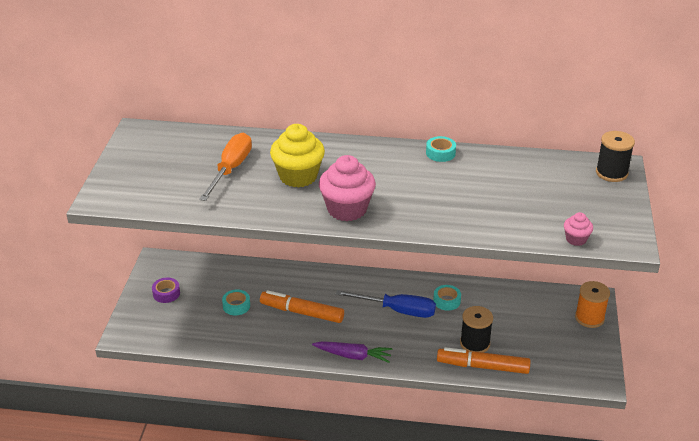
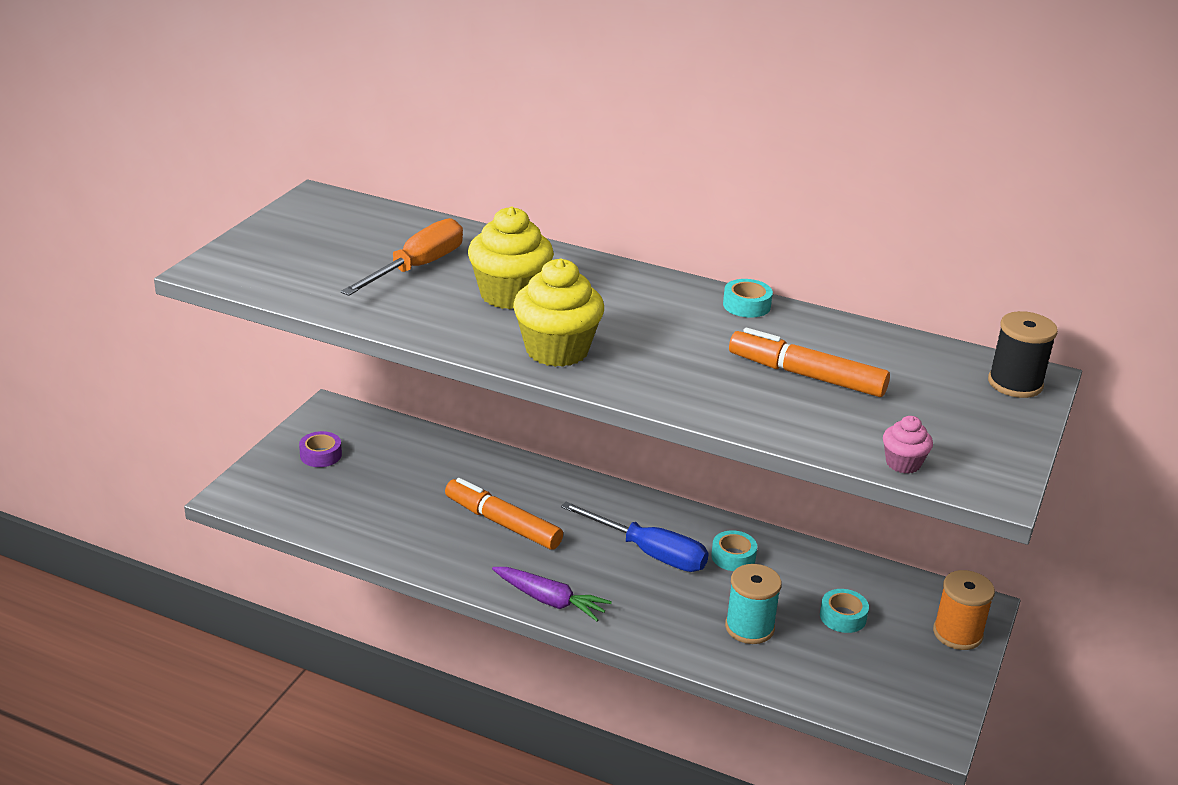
camera: 15 degrees right, 5 degrees down
(236, 306) = (411, 493): turquoise tape -> turquoise tape (843, 617)
(347, 209) = (557, 350): pink cupcake -> yellow cupcake
(475, 343) = (749, 627): black spool -> turquoise spool
(482, 366) = (747, 663): orange marker -> orange marker (806, 375)

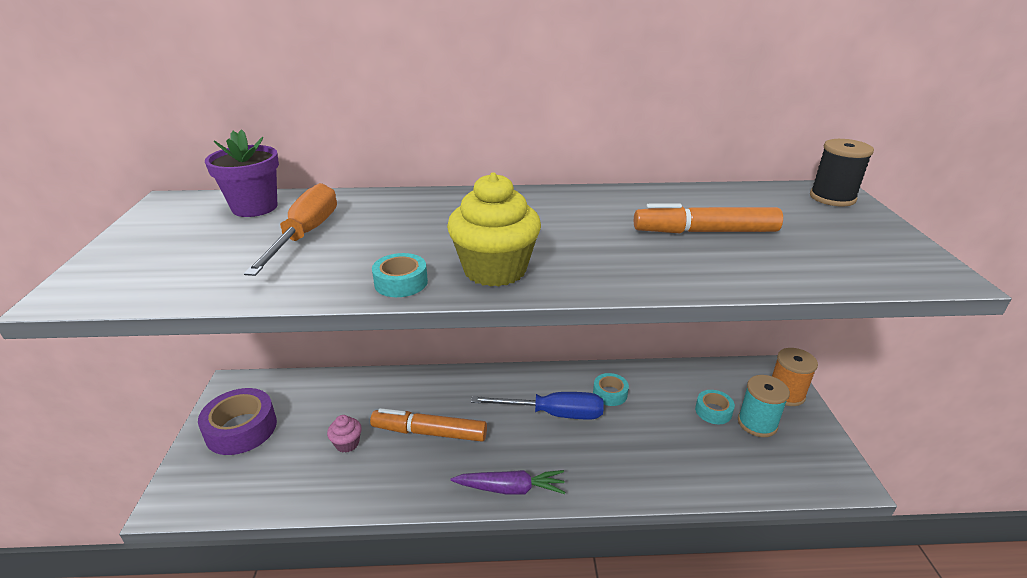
camera: 25 degrees left, 0 degrees up
(321, 455) = (241, 429): purple tape -> purple tape, size x1.82
(389, 225) = (255, 207): none -> purple flower pot
(510, 295) = (410, 235): yellow cupcake -> none
(746, 305) = (601, 195): turquoise tape -> turquoise tape (401, 282)
(749, 627) = (665, 447): turquoise spool -> turquoise spool (757, 423)
(903, 463) = (862, 277): pink cupcake -> pink cupcake (347, 444)

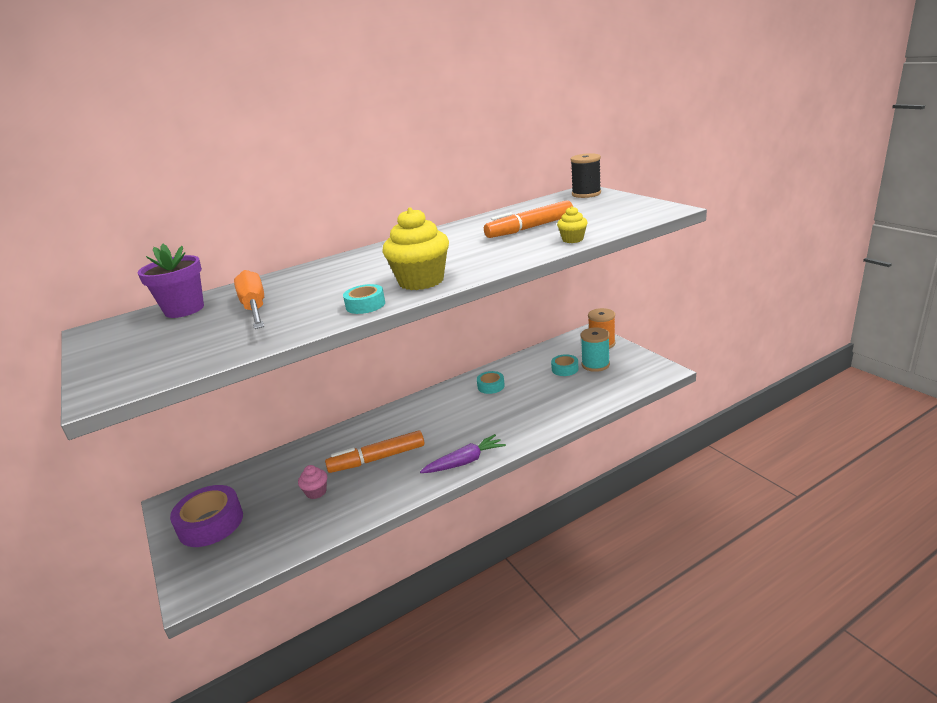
camera: 25 degrees left, 5 degrees down
(553, 414) = (460, 412): blue screwdriver -> none
(744, 277) = (572, 239): none -> yellow cupcake

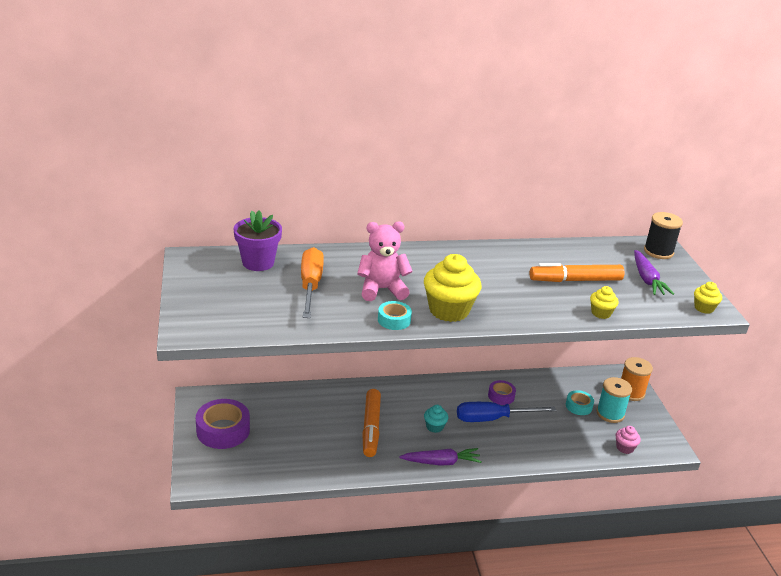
camera: 15 degrees right, 5 degrees up
(316, 492) = (311, 438): pink cupcake -> pink cupcake (625, 448)
(339, 288) = (382, 289): none -> pink teddy bear
(377, 459) = (371, 428): orange marker -> orange marker turned 90 degrees counterclockwise
(441, 434) = (434, 427): none -> turquoise cupcake
(491, 386) = (501, 396): turquoise tape -> purple tape
(494, 407) = (492, 419): none -> blue screwdriver
(593, 210) = (647, 279): none -> purple carrot
(659, 211) = (704, 308): none -> yellow cupcake

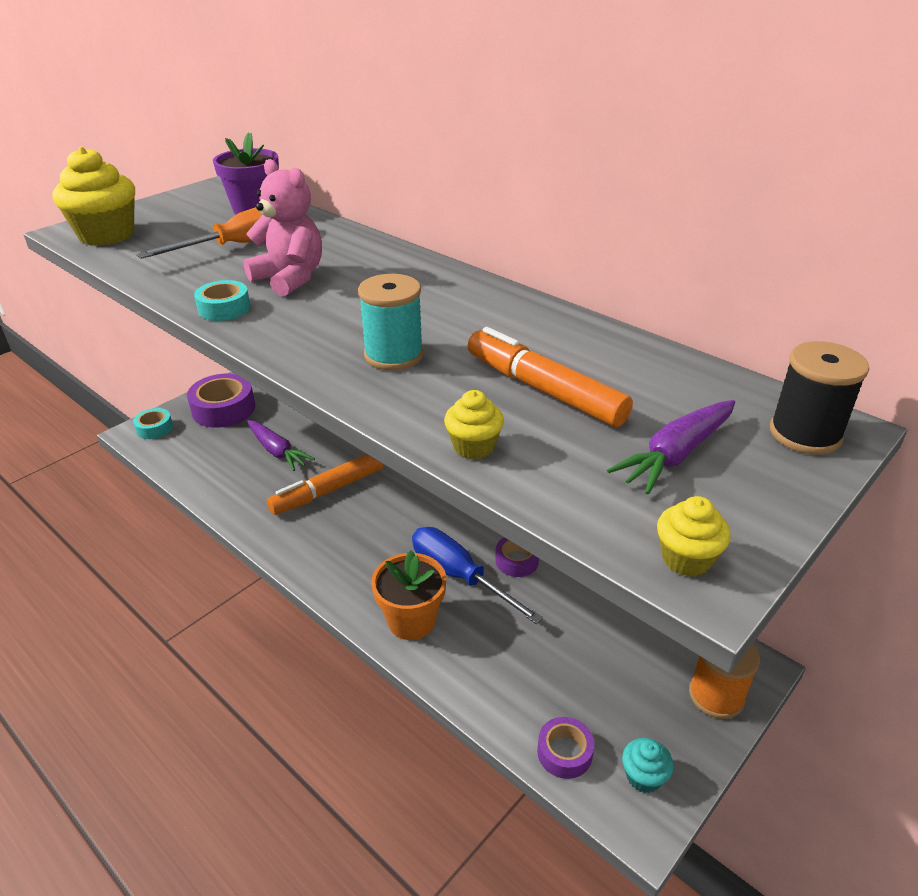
camera: 55 degrees right, 5 degrees up
(434, 427) = (385, 535): turquoise cupcake -> turquoise cupcake (643, 777)
(441, 462) = (323, 573): purple carrot -> purple carrot (277, 451)
(449, 310) = (297, 331): yellow cupcake -> yellow cupcake (107, 235)
(508, 450) = (411, 621): none -> orange flower pot
(578, 406) = (597, 648): turquoise tape -> turquoise tape (154, 428)
(610, 413) = (627, 694): turquoise spool -> turquoise spool (394, 355)
(625, 448) = (564, 752): pink cupcake -> purple tape

